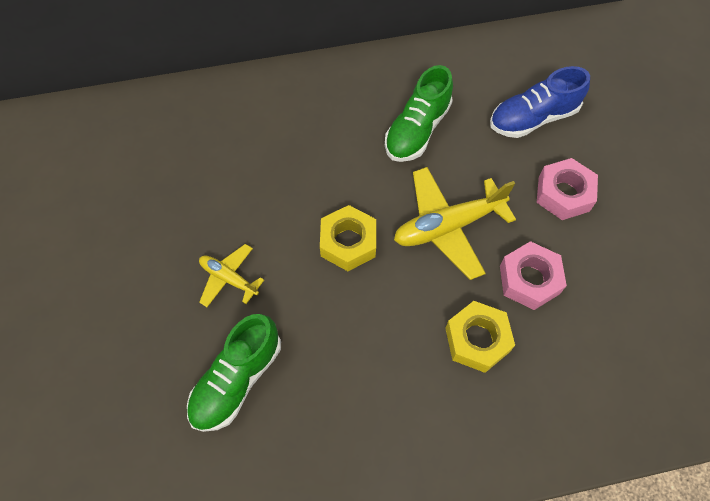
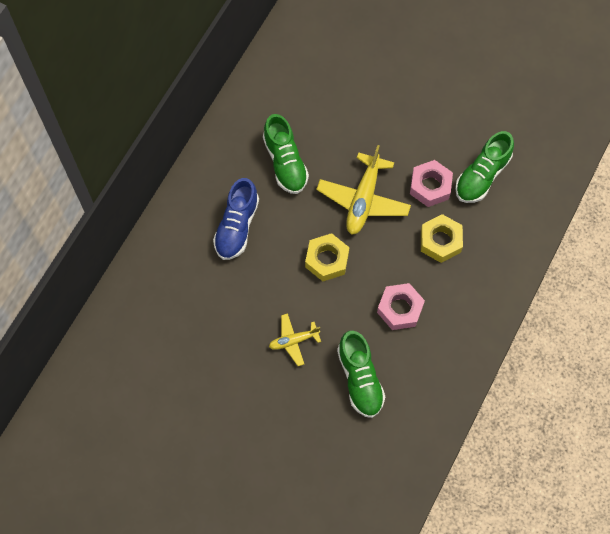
camera: 50 degrees left, 5 degrees up
(533, 118) = (335, 94): blue shoe -> blue shoe (237, 227)
(563, 194) = (397, 123): pink nut -> pink nut (400, 309)
(597, 324) = (482, 176): none -> green shoe

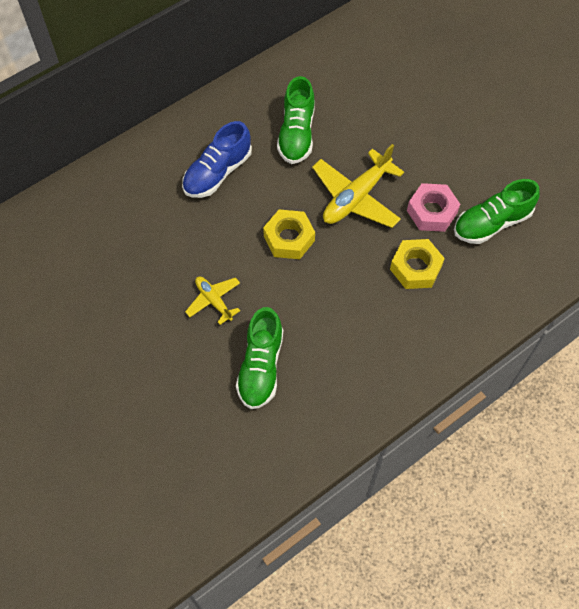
camera: 25 degrees right, 5 degrees down
(293, 341) = (214, 301): yellow plane -> yellow plane turned 45 degrees clockwise
(400, 309) = (338, 316): pink nut -> none

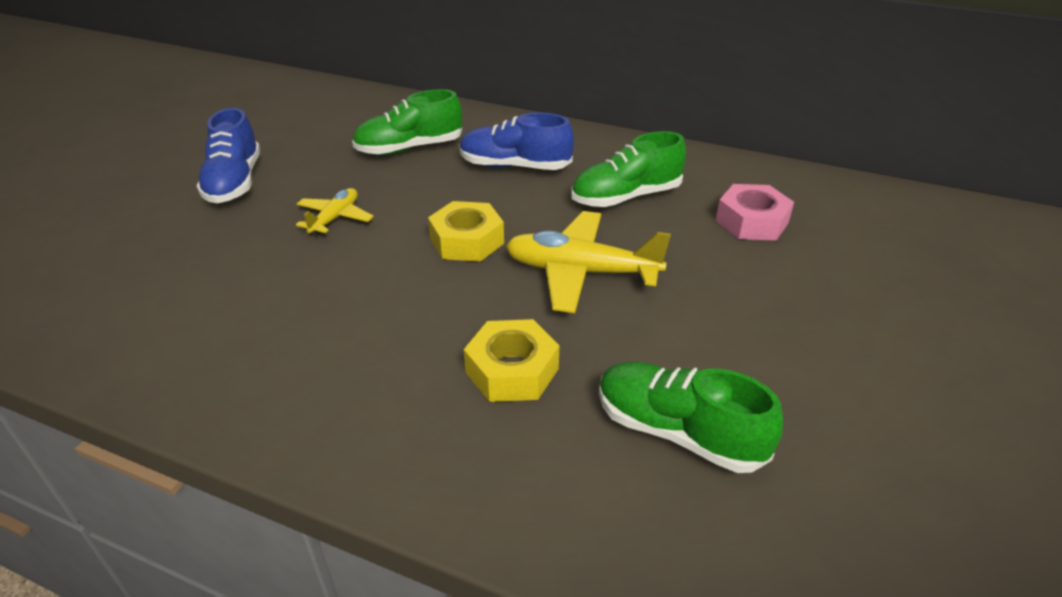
camera: 60 degrees right, 25 degrees down
(119, 349) = (234, 182): none -> blue shoe
(261, 367) = (253, 282): green shoe -> green shoe (409, 148)
(432, 212) = (629, 352): pink nut -> pink nut (752, 222)

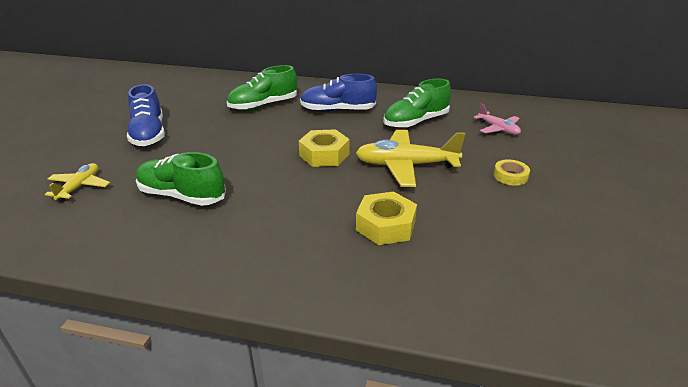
camera: 10 degrees left, 5 degrees down
(335, 218) = (229, 149): yellow plane -> yellow plane (80, 187)
(678, 432) = (505, 248): green shoe -> green shoe (182, 196)
(737, 308) = (510, 176): none -> yellow tape
(752, 222) = (498, 129): pink nut -> pink plane

